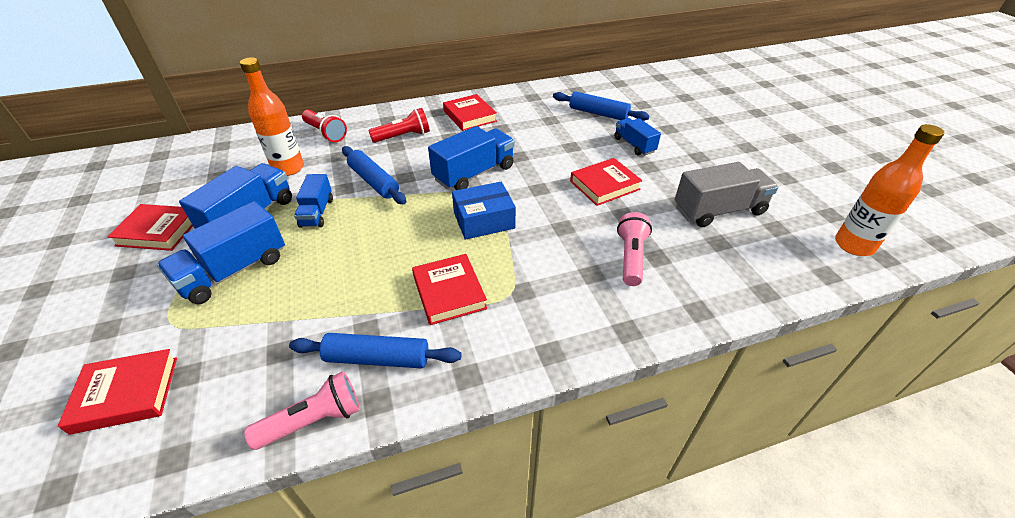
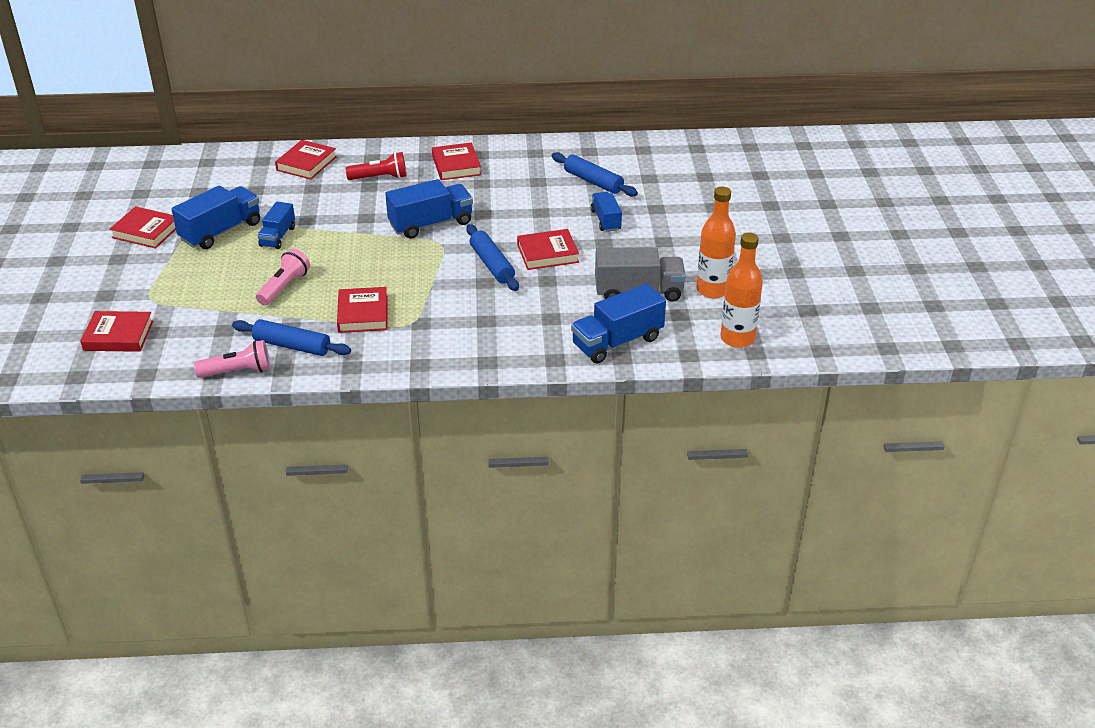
camera: 15 degrees right, 5 degrees down
(234, 271) = (201, 271): blue truck -> blue truck (617, 342)
(288, 168) = (263, 193): orange bottle -> orange bottle (712, 290)
(325, 133) = (306, 163): red flashlight -> red book
(374, 181) = (336, 217): blue rolling pin -> blue rolling pin (492, 264)
(484, 220) = (418, 266): blue box -> none
(631, 257) = (528, 314): pink flashlight -> pink flashlight (284, 287)

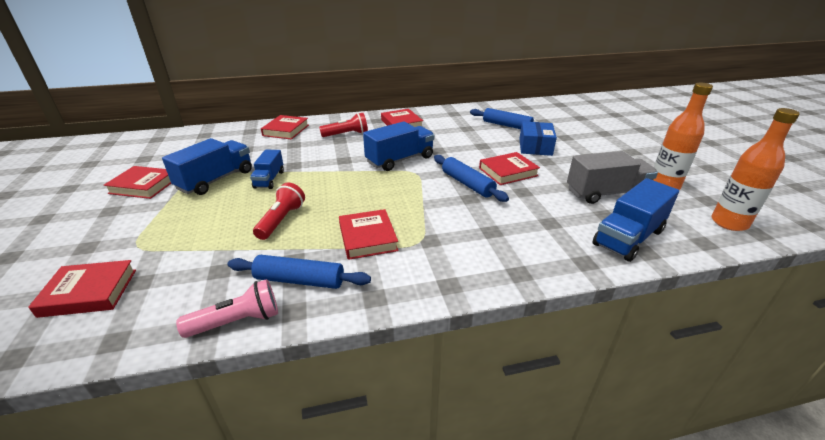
camera: 10 degrees left, 5 degrees down
(284, 287) = (281, 220): pink flashlight -> red flashlight
(606, 220) = (535, 147): blue truck -> blue box

